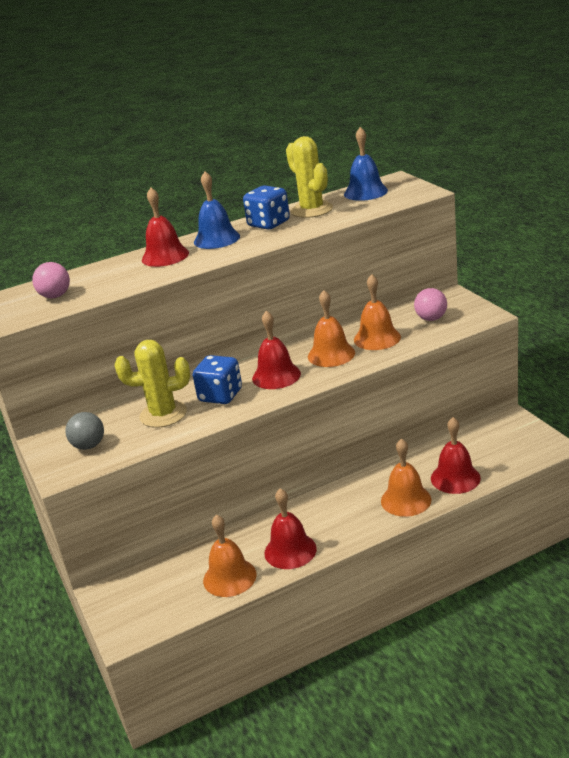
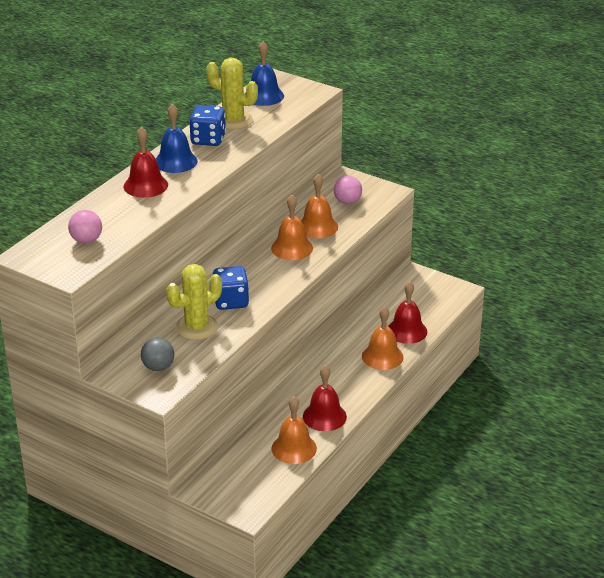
camera: 35 degrees left, 5 degrees up
(276, 376) = (262, 275): red bell -> none

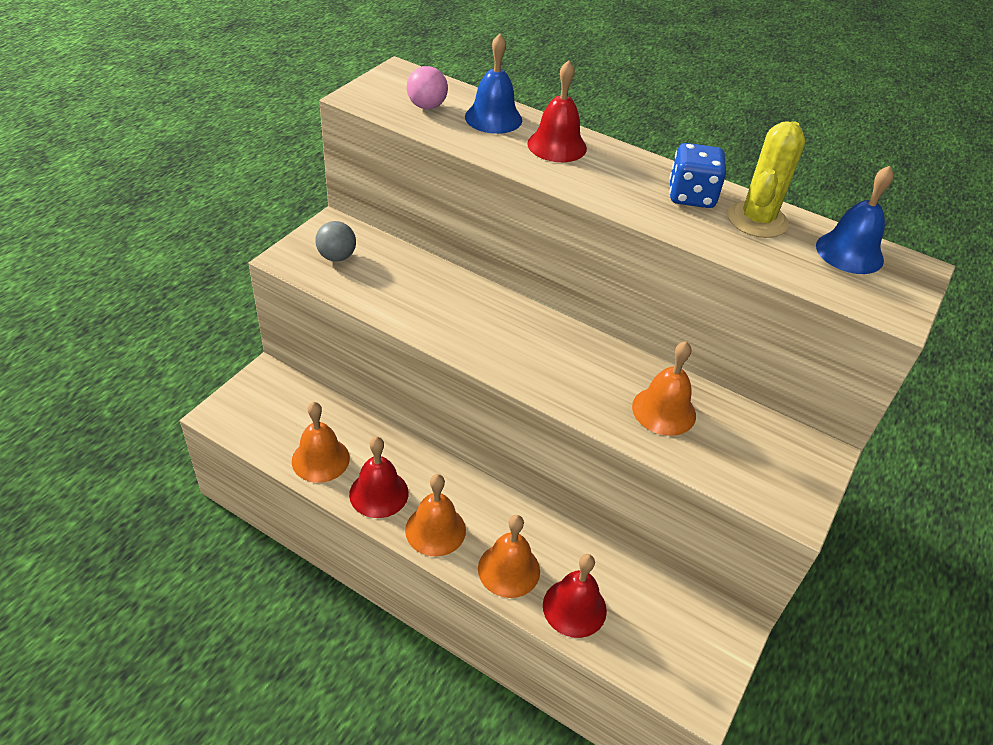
camera: 85 degrees right, 10 degrees up
(175, 161) = (623, 168): blue bell -> blue bell (493, 118)
(196, 327) = (412, 287): yellow cactus -> none
(231, 301) = (467, 316): blue dice -> none
(292, 248) = (601, 379): orange bell -> orange bell (435, 530)
(347, 202) = (746, 451): pink ball -> none

